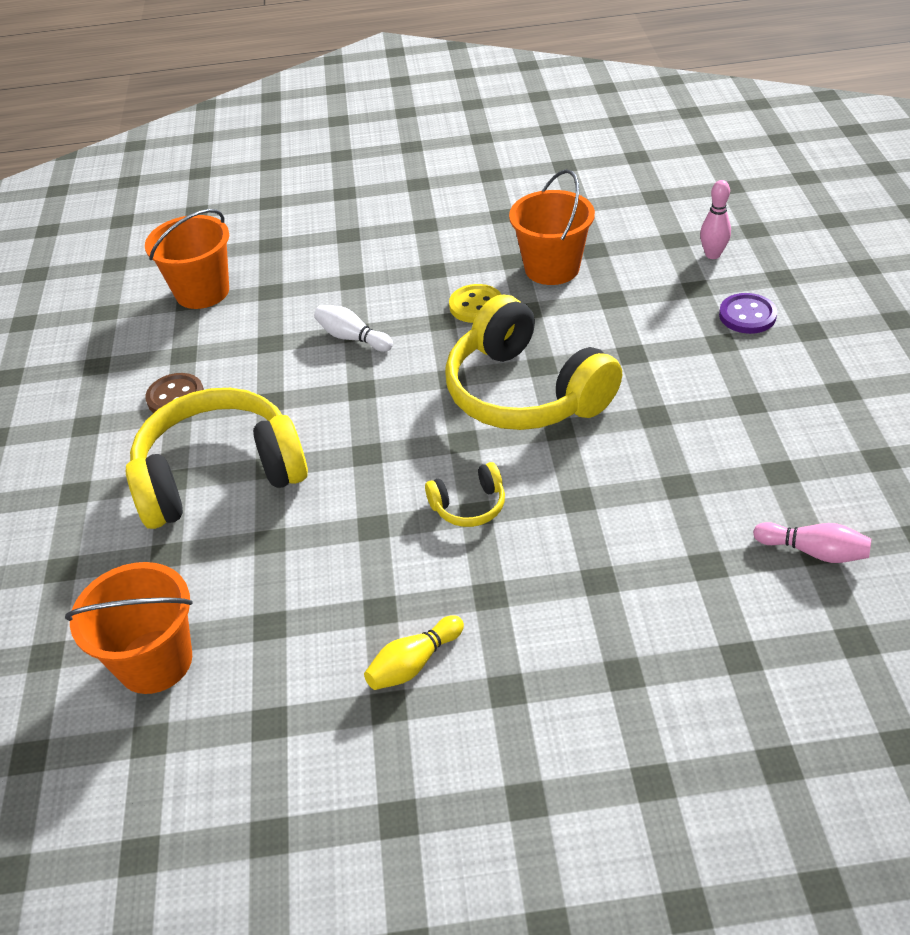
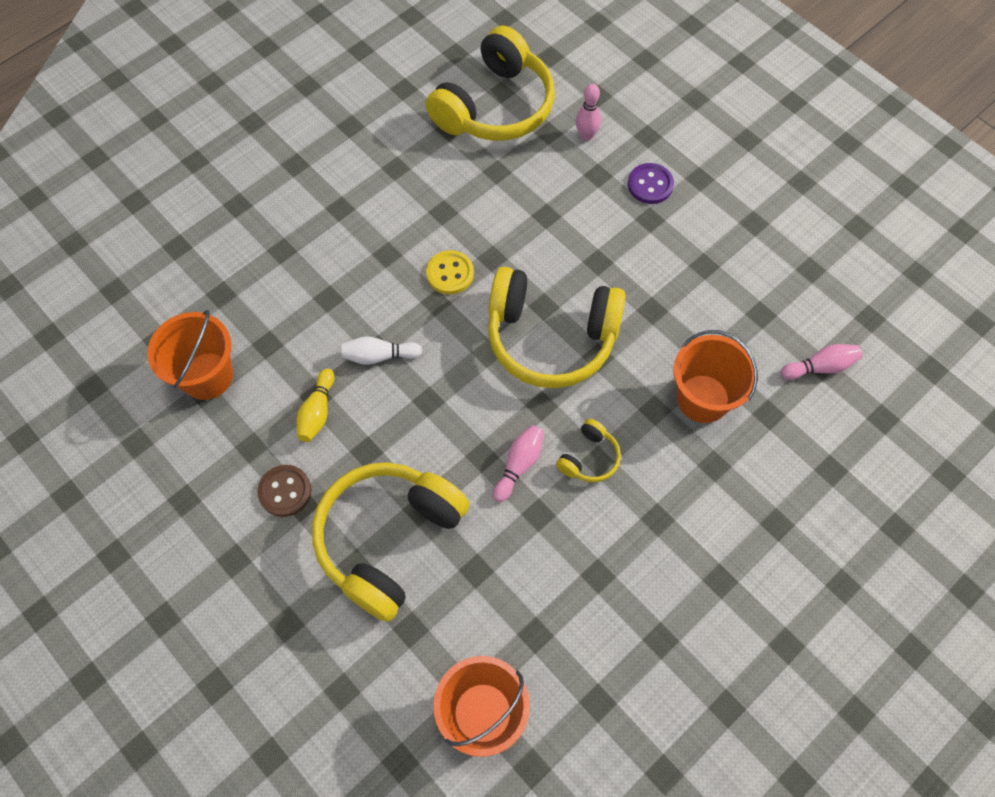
camera: 40 degrees left, 20 degrees up
(394, 477) = (519, 465): none -> pink bowling pin
(414, 663) = (651, 600): yellow bowling pin -> yellow bowling pin (317, 412)
(552, 268) = (478, 206): orange bucket -> orange bucket (703, 398)
(639, 204) = (495, 106): none -> yellow headphones

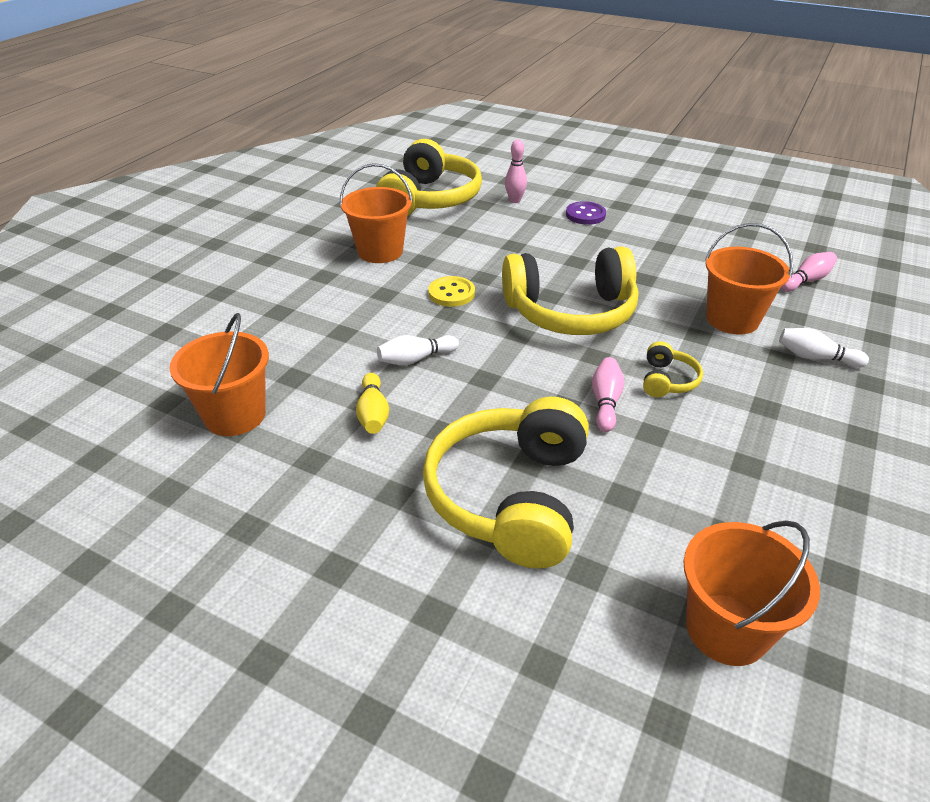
camera: 20 degrees left, 25 degrees down
(285, 491) = (369, 487): brown button -> none
(408, 185) = (380, 251): none -> orange bucket
(748, 476) = (815, 357): none -> white bowling pin

